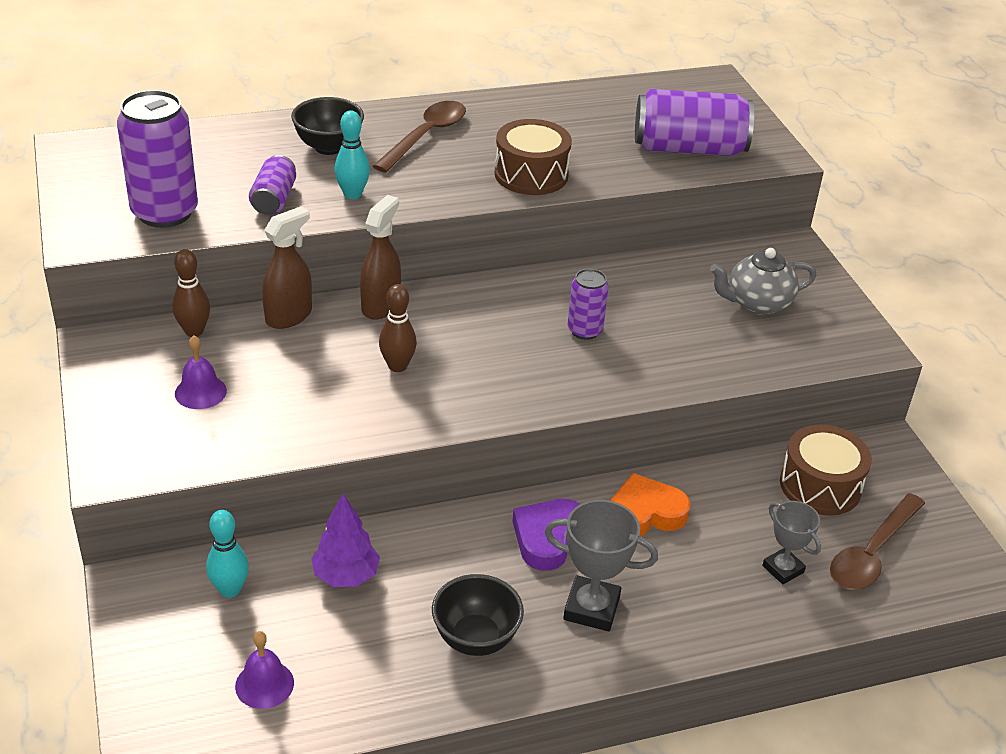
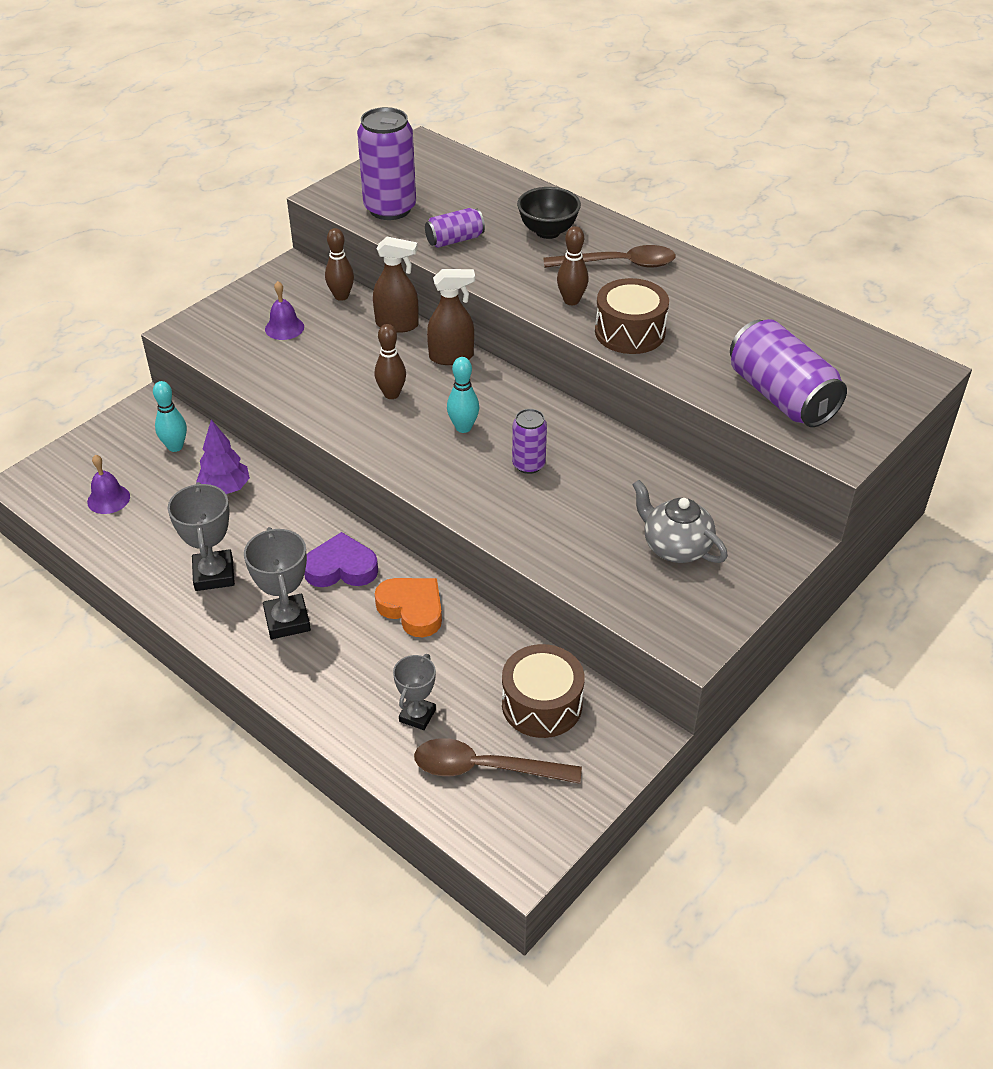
camera: 60 degrees right, 5 degrees up
(352, 194) = (500, 267): turquoise bowling pin -> turquoise bowling pin (463, 427)
(451, 182) = (571, 300): none -> brown bowling pin
(476, 639) = (214, 574): black bowl -> grey trophy

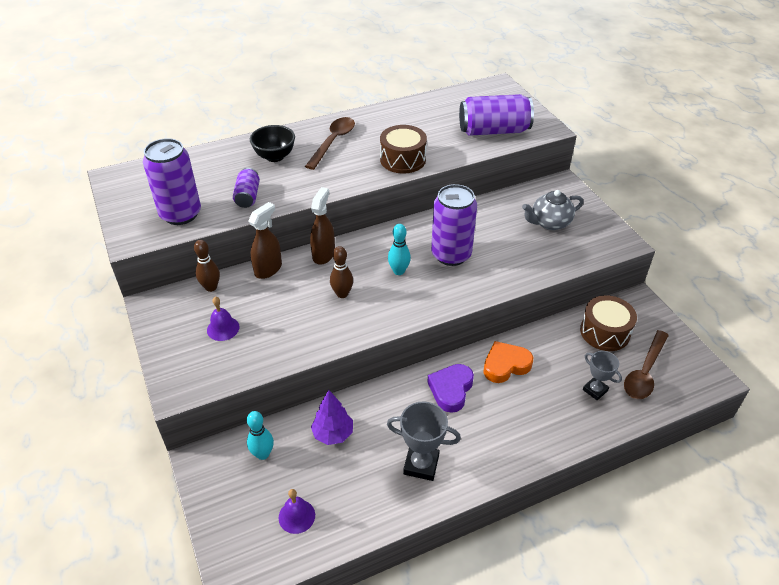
camera: 65 degrees left, 0 degrees up
(287, 620) = (487, 433): grey trophy -> none
(528, 464) = (451, 255): purple can -> purple can, size x1.84
(571, 300) = (355, 170): brown bowling pin -> none

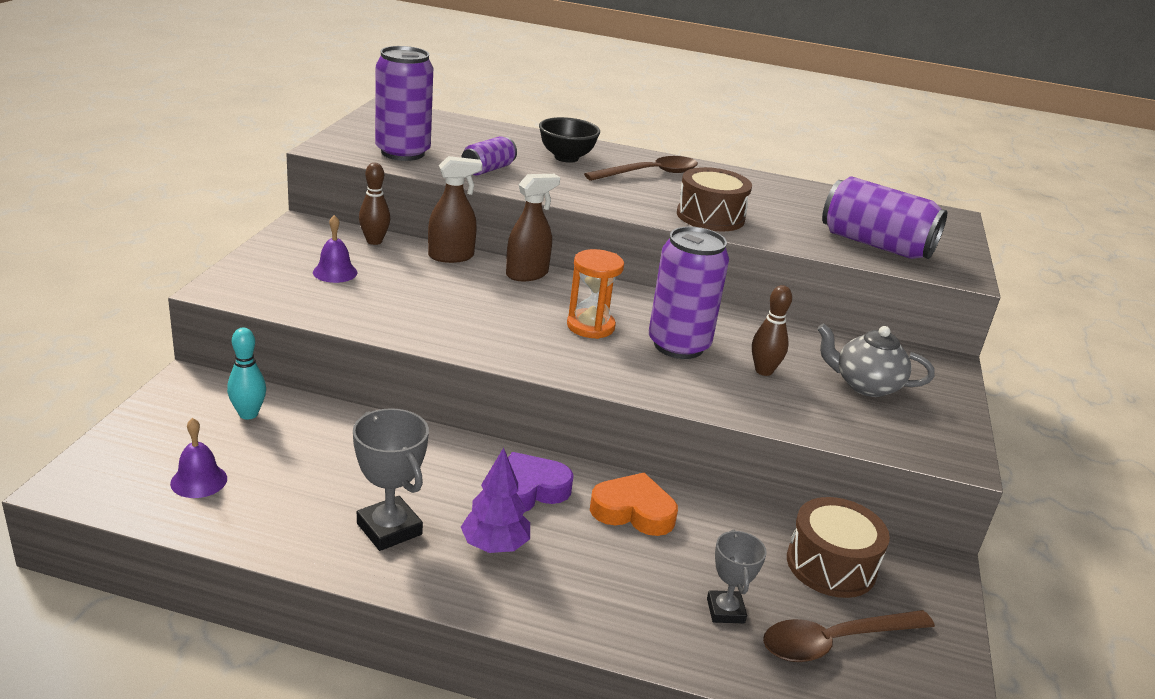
camera: 35 degrees right, 15 degrees down
(333, 434) = (339, 443): purple tree -> purple tree (495, 546)
(342, 294) = (496, 310): brown bowling pin -> brown bowling pin (763, 371)
(399, 271) = (590, 326): turquoise bowling pin -> orange hourglass

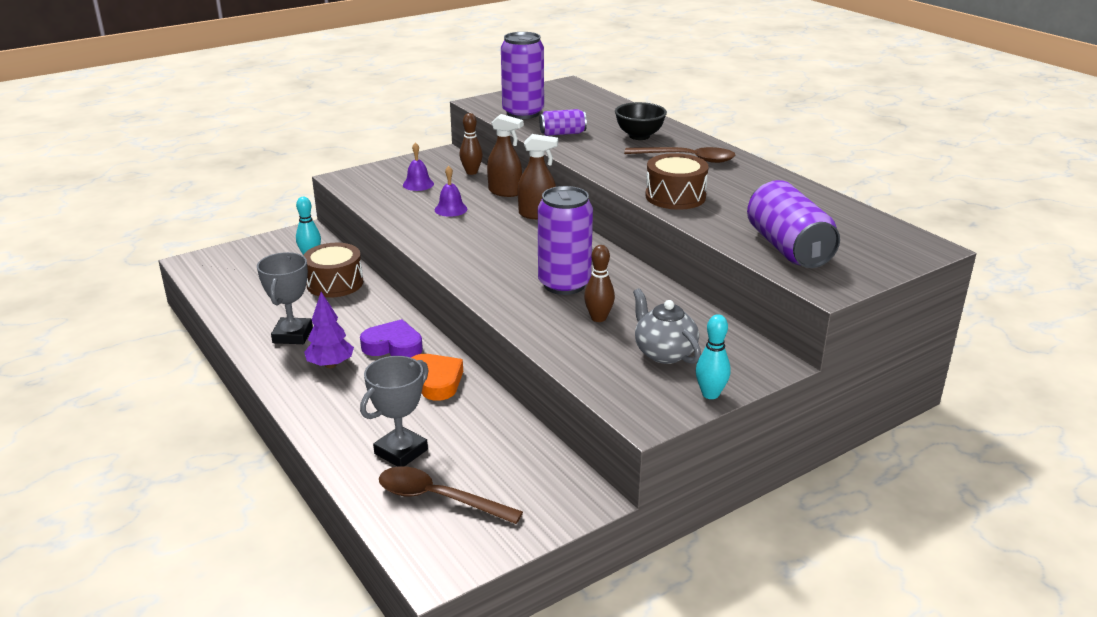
camera: 45 degrees right, 0 degrees up
(199, 480) = (243, 280): purple bell -> purple bell (451, 209)
(590, 326) = (523, 256): orange hourglass -> none
(725, 611) = (401, 452): grey trophy -> grey trophy, size x1.53
(831, 565) = (511, 462): brown drum -> brown drum (335, 283)
(956, 411) = (710, 394): none -> turquoise bowling pin

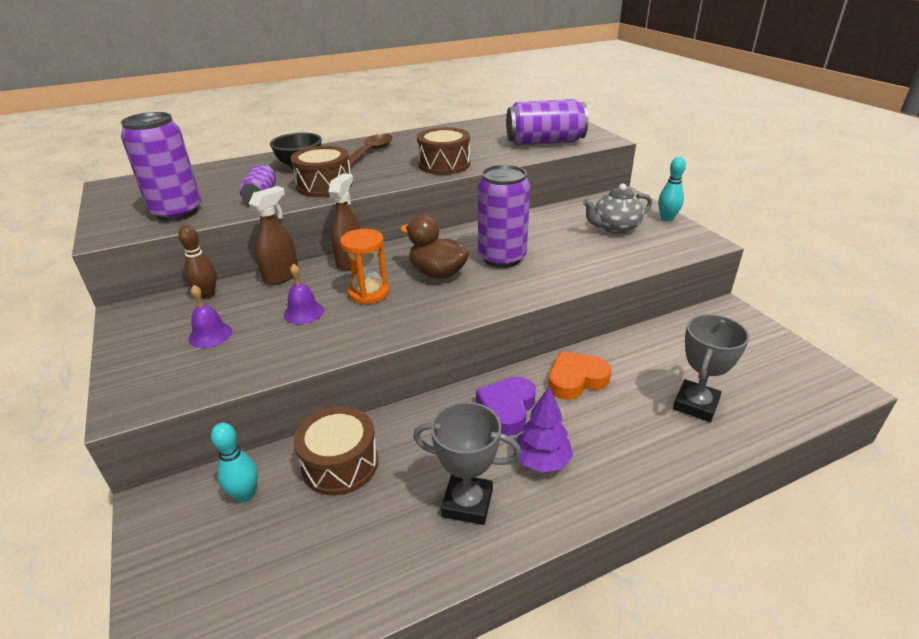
camera: 80 degrees left, 5 degrees up
(401, 452) = (695, 404): grey trophy -> grey trophy turned 75 degrees clockwise
(439, 498) = (755, 382): brown spoon -> none
(484, 229) = (368, 293): none -> orange hourglass
(524, 255) = (437, 273): none -> brown duck
(595, 152) = (324, 185): none -> brown drum
(598, 318) = (563, 247): brown bowling pin -> none

